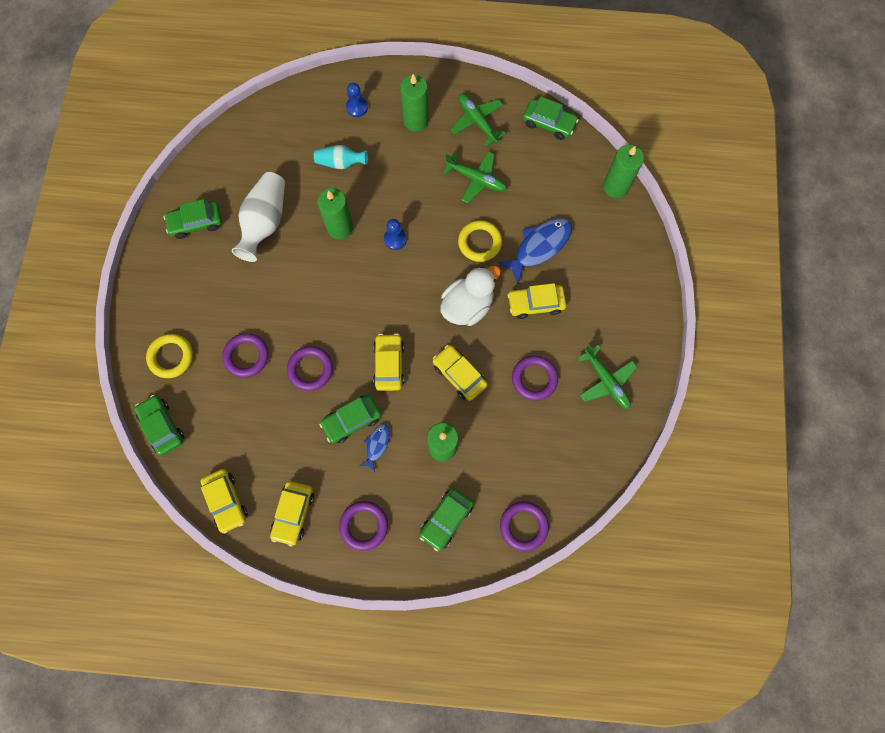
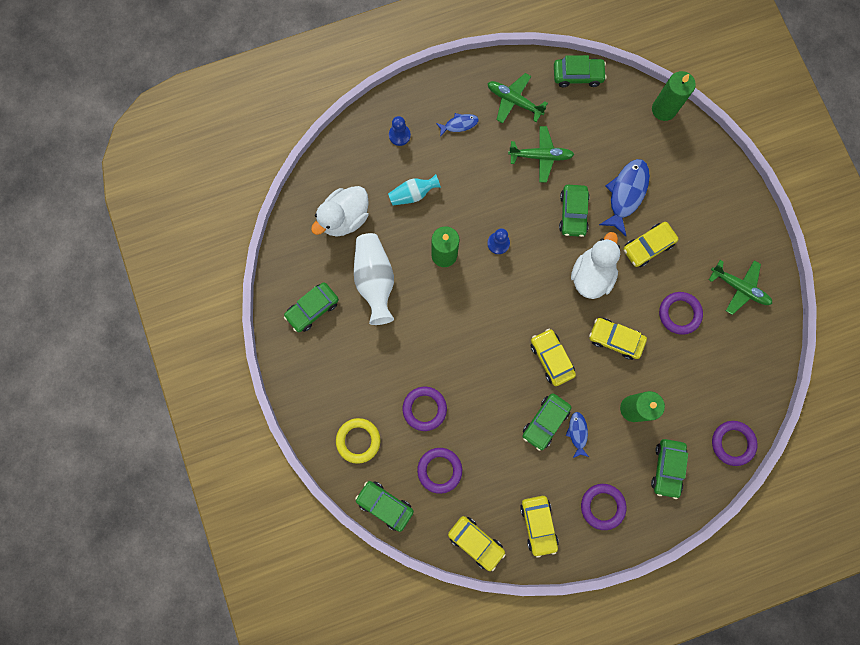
camera: 25 degrees left, 5 degrees up
(268, 157) = (345, 218): none -> white duck
(310, 369) = (486, 394): purple ring -> purple ring (439, 470)
(416, 120) = (459, 124): green candle -> blue fish
(479, 242) = (573, 213): yellow ring -> green car

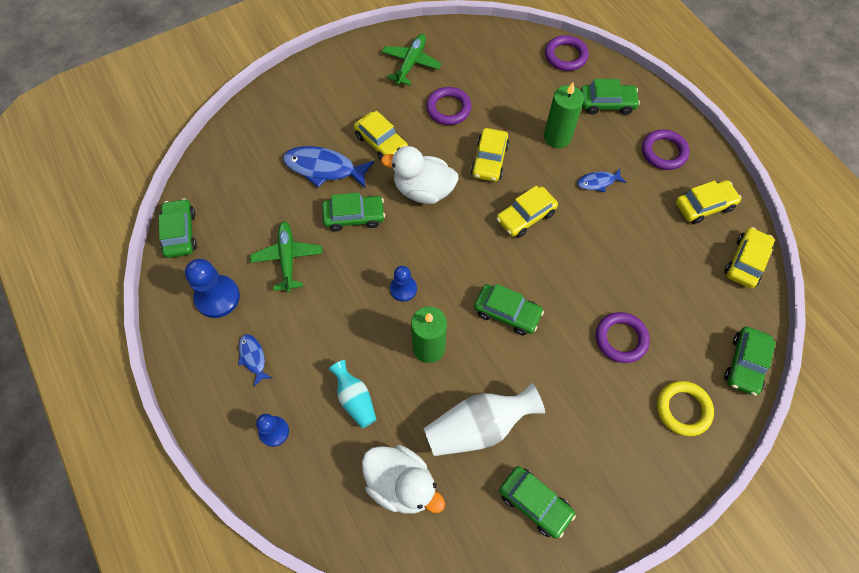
camera: 100 degrees left, 15 degrees down
(439, 470) = (684, 311): purple ring -> none
(514, 101) = (217, 297): green plane -> blue pawn
(545, 422) = (596, 213): green car -> green car (507, 313)
(663, 109) = (220, 144): green candle -> none

